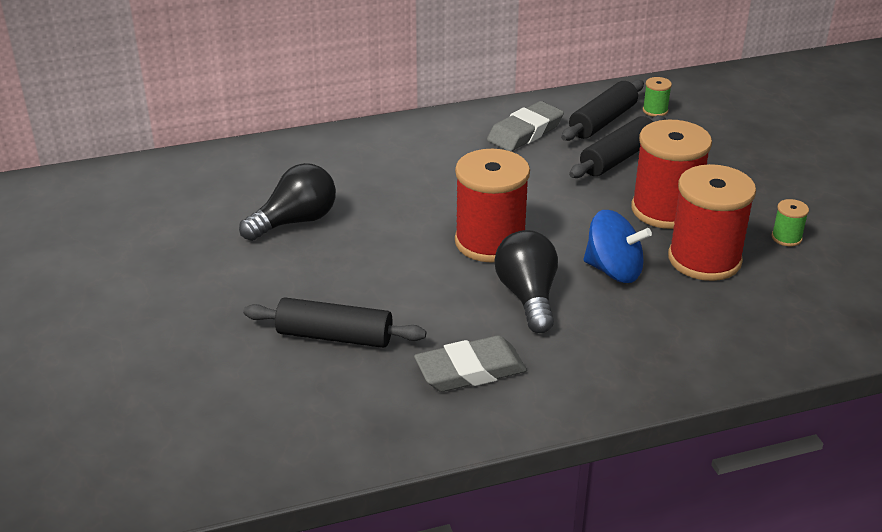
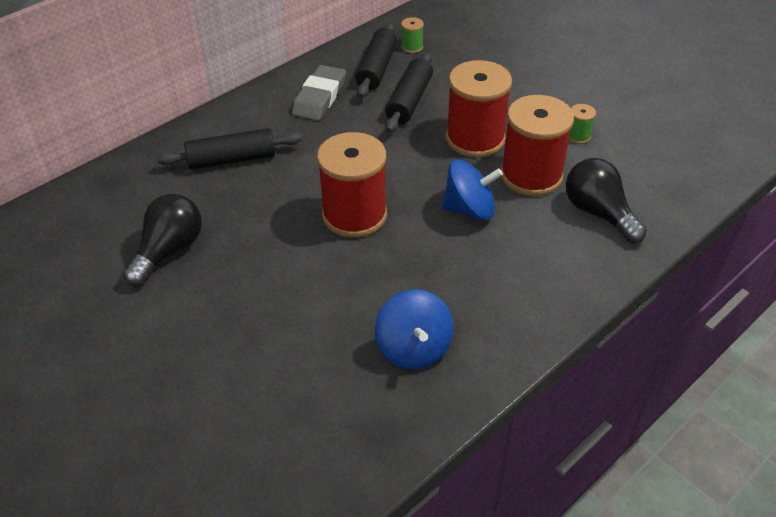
camera: 25 degrees left, 10 degrees up
(334, 336) = (277, 358): black rolling pin -> black rolling pin (232, 159)
(470, 370) = (413, 348): grey eraser -> blue spinning top
(528, 296) = (417, 258): black light bulb -> black light bulb (599, 213)

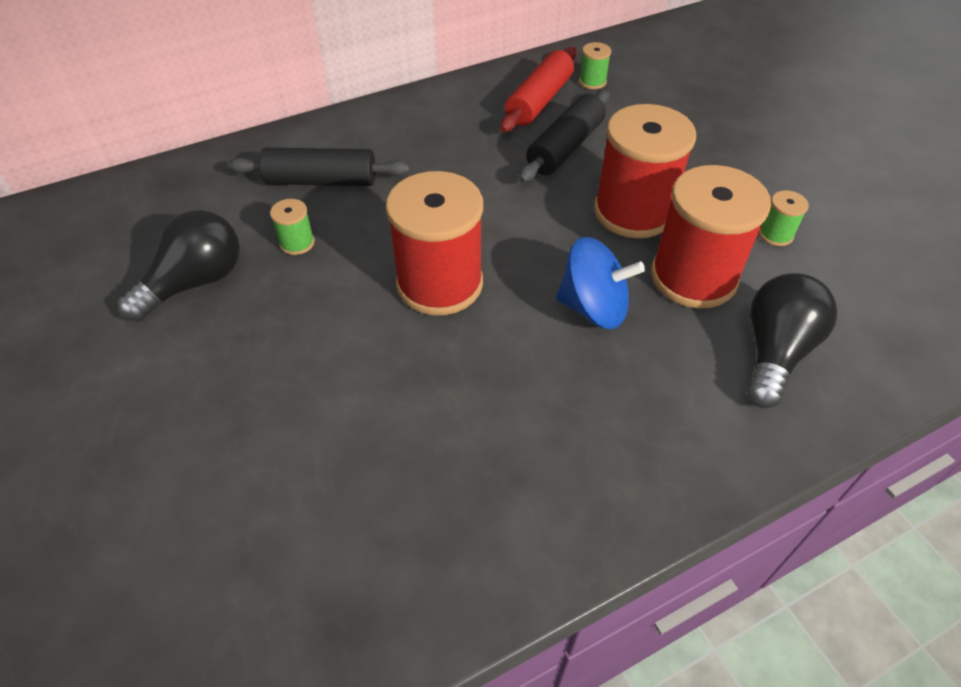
camera: 15 degrees right, 5 degrees up
(234, 208) = (297, 243): none -> green spool
(319, 97) = (456, 124): grey eraser -> none
(377, 69) = (539, 101): black rolling pin -> red rolling pin
(413, 348) = (444, 498): blue spinning top -> none
(599, 213) = (775, 352): black light bulb -> black light bulb turned 45 degrees clockwise

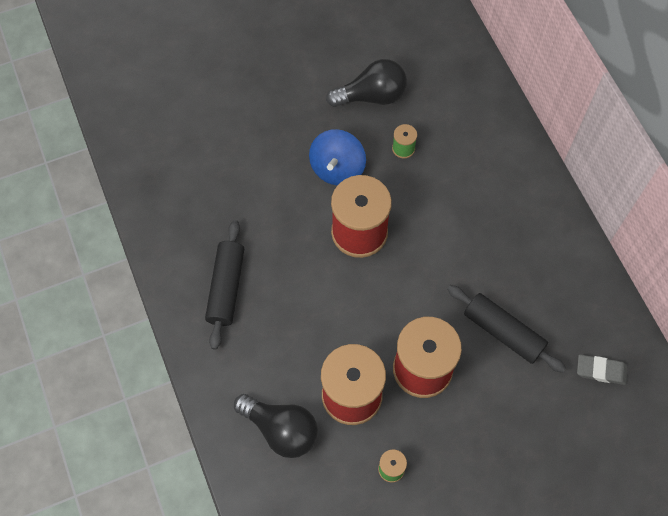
camera: 95 degrees right, 15 degrees up
(195, 283) = (371, 96): black light bulb -> black light bulb turned 60 degrees counterclockwise
(321, 181) = (467, 160): black rolling pin -> black rolling pin (226, 288)
(539, 101) = (569, 321): red rolling pin -> none
(592, 81) = (601, 371): green spool -> grey eraser
(593, 308) = (330, 323): blue spinning top -> blue spinning top (337, 168)

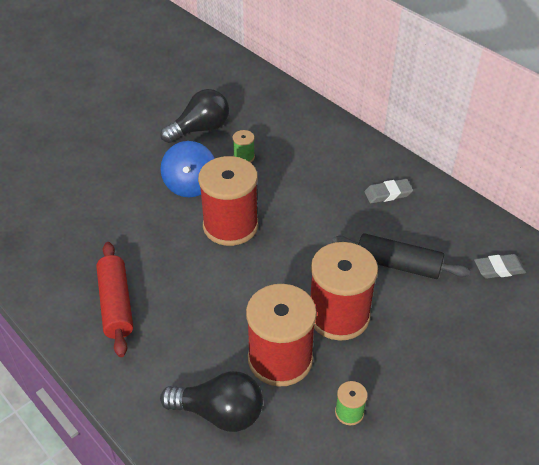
camera: 20 degrees left, 20 degrees down
(226, 288) = (116, 304): black rolling pin -> red rolling pin
(532, 243) = (388, 194): none -> grey eraser

